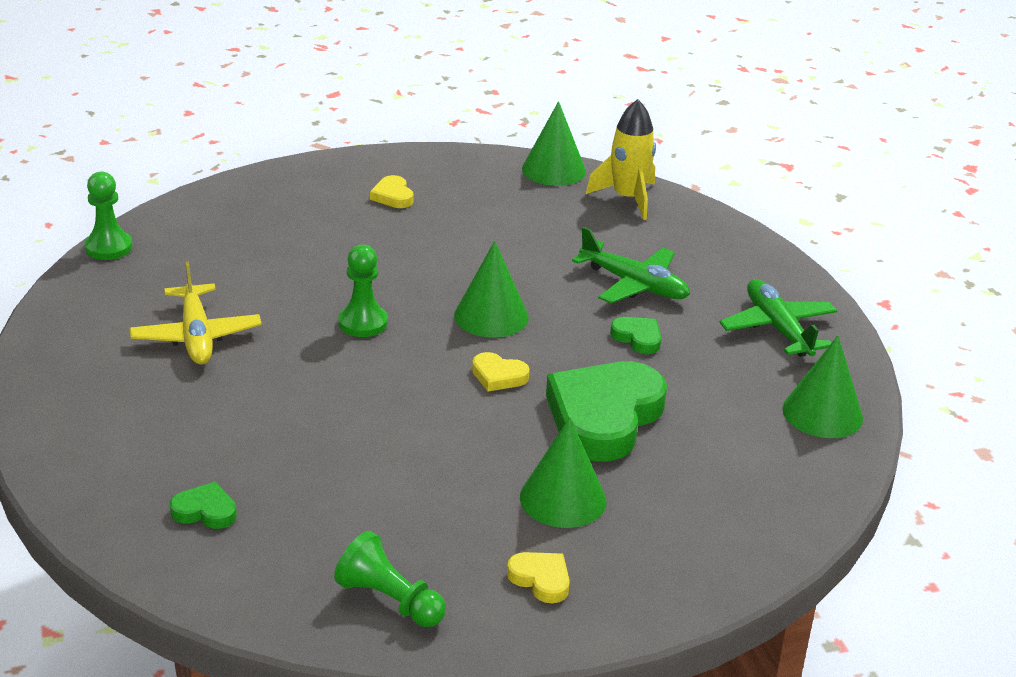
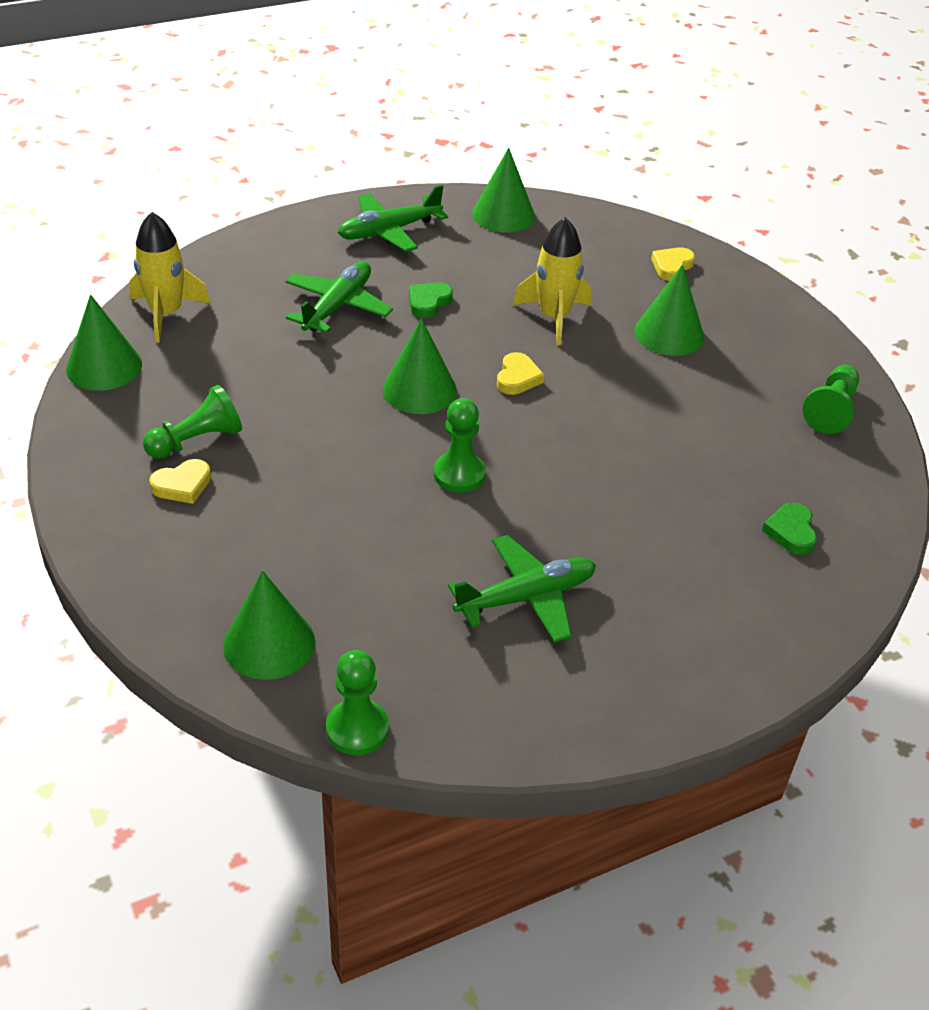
camera: 100 degrees left, 10 degrees up
(196, 336) = (526, 597): yellow plane -> green plane
(208, 220) = (269, 643): none -> green cone
(446, 204) = (197, 440): none -> green pawn
(541, 579) = (765, 339): yellow heart -> yellow heart (672, 267)
(604, 417) = (553, 317): green heart -> yellow rocket

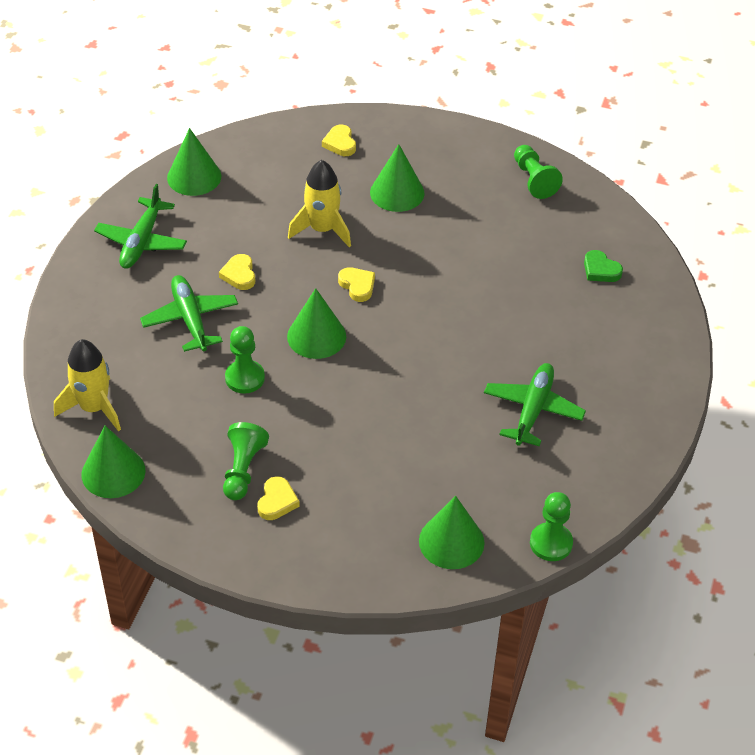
camera: 45 degrees left, 5 degrees up
(428, 302) = (239, 275): green heart -> yellow heart
(459, 474) = (409, 370): green pawn -> green pawn (245, 378)

